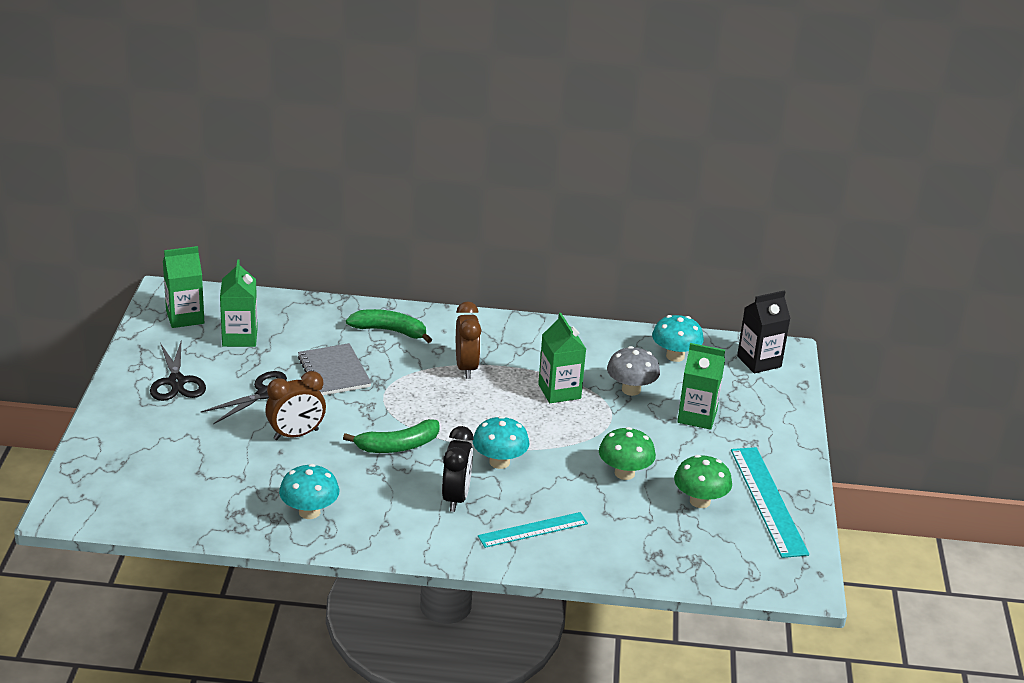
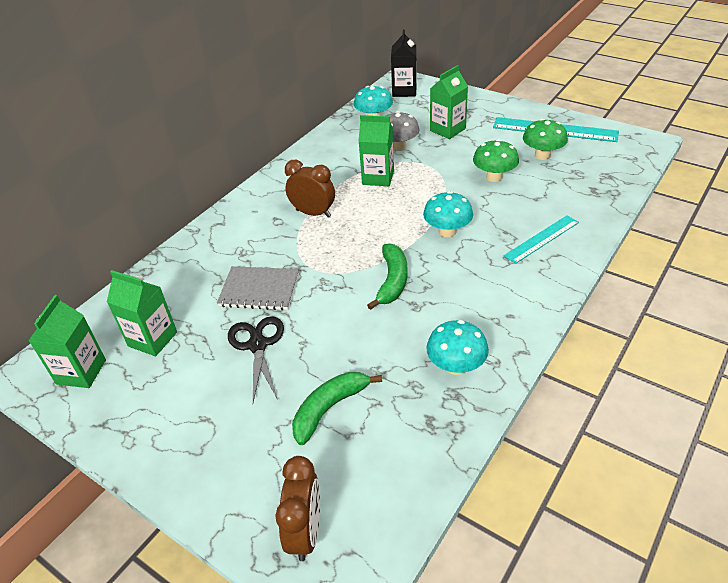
camera: 55 degrees left, 10 degrees up
(176, 382) = (184, 410): black scissors -> none
(296, 435) = (334, 342): brown clock -> brown clock (306, 532)
(390, 331) = (229, 240): green banana -> green banana (329, 408)
(456, 498) = (481, 268): black clock -> none
(533, 530) = (542, 239): turquoise ruler -> turquoise ruler turned 45 degrees clockwise

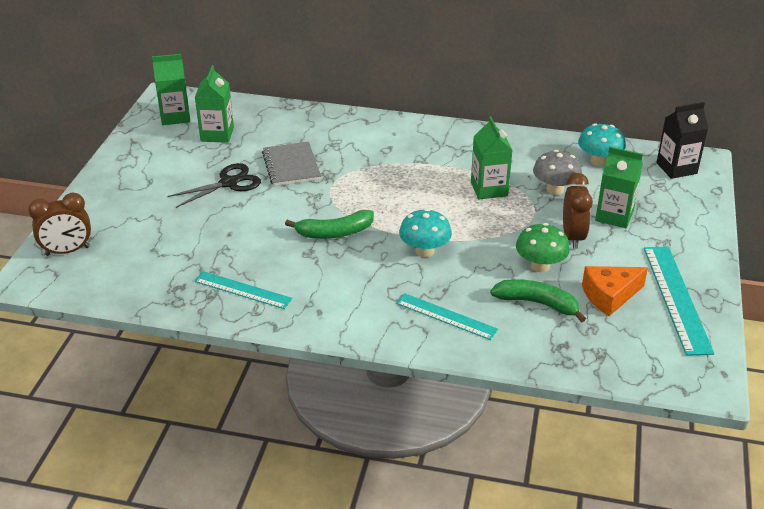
camera: 65 degrees right, 5 degrees down
(313, 213) = (408, 165): brown clock -> brown clock (573, 237)
(329, 408) = (176, 234): green banana -> green banana (537, 303)
(456, 366) = (242, 290): turquoise mushroom -> turquoise ruler
(542, 155) = (609, 296): green mushroom -> orange cheese

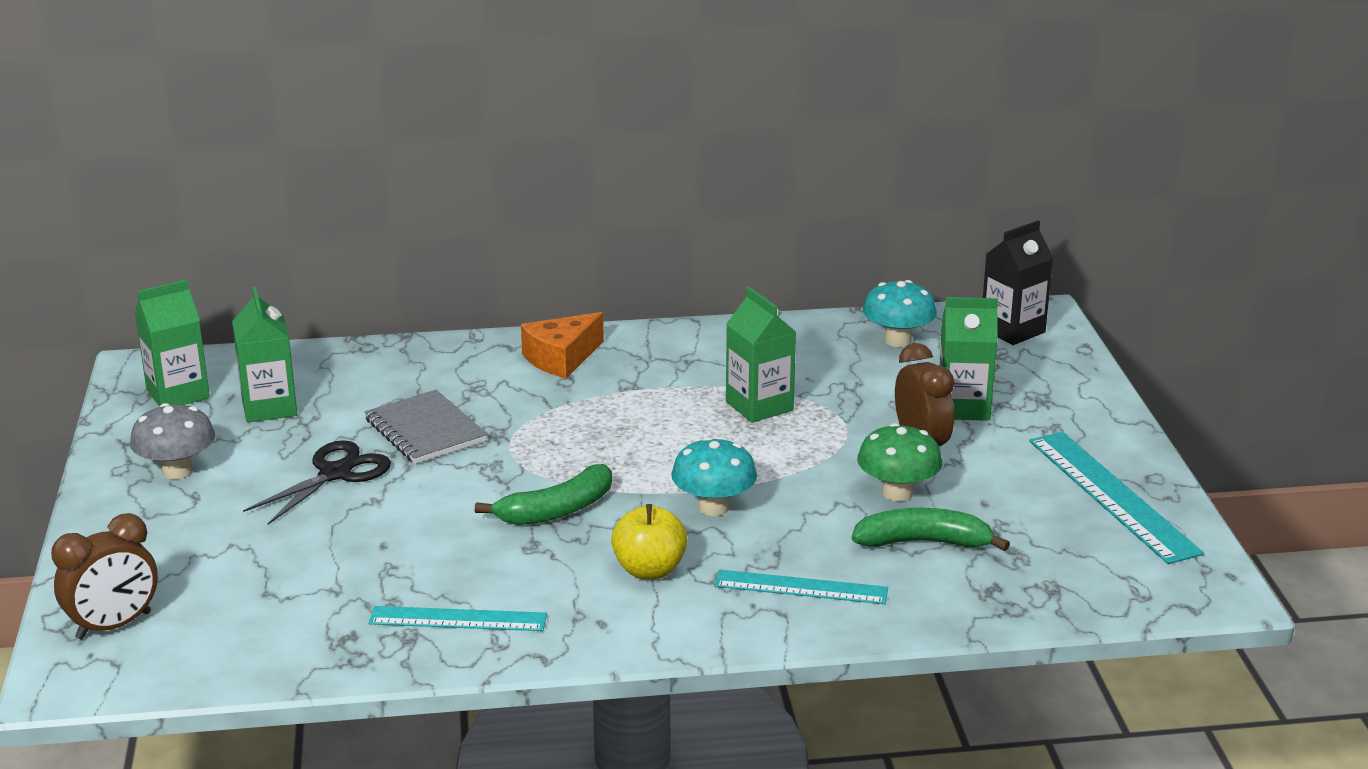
camera: 20 degrees left, 10 degrees down
(365, 284) = (649, 570): none -> yellow apple
(555, 189) = (857, 389): grey mushroom -> grey mushroom (177, 471)
(609, 296) = (1019, 511): orange cheese -> orange cheese (561, 358)

